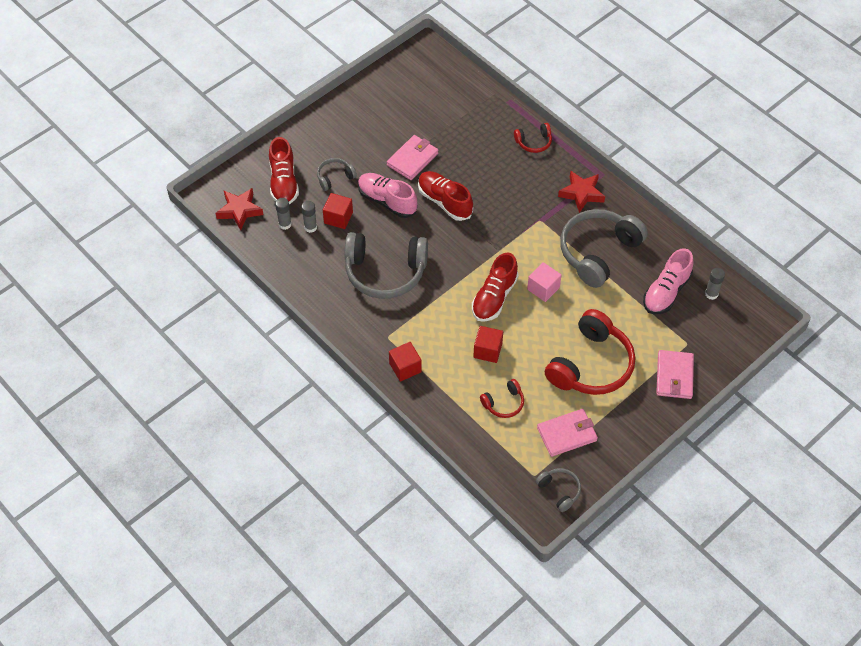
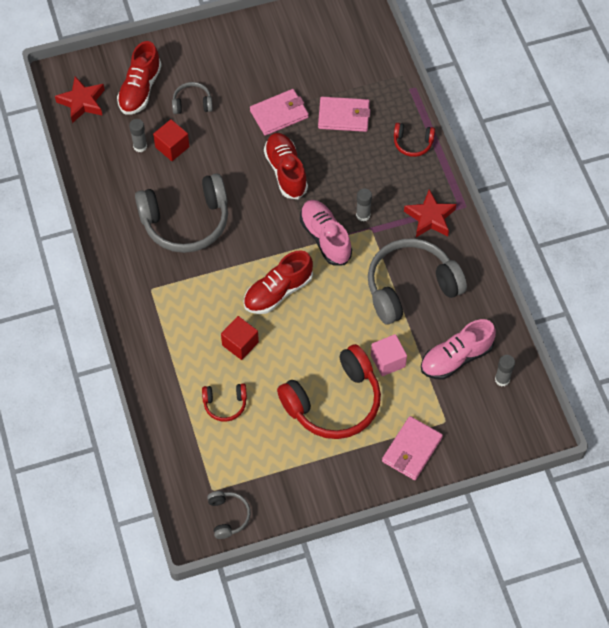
camera: 25 degrees right, 5 degrees up
(285, 224) = (117, 133): grey glue stick -> grey glue stick (363, 215)
(385, 272) = (186, 222): grey headphones -> grey headphones turned 45 degrees counterclockwise
(387, 201) = (229, 148): pink shoe -> pink shoe (325, 238)
(405, 367) = (150, 327): red cube -> none
(543, 288) = (332, 302): pink cube -> pink cube (388, 361)
(567, 434) = (268, 462): pink wallet -> pink wallet (344, 116)

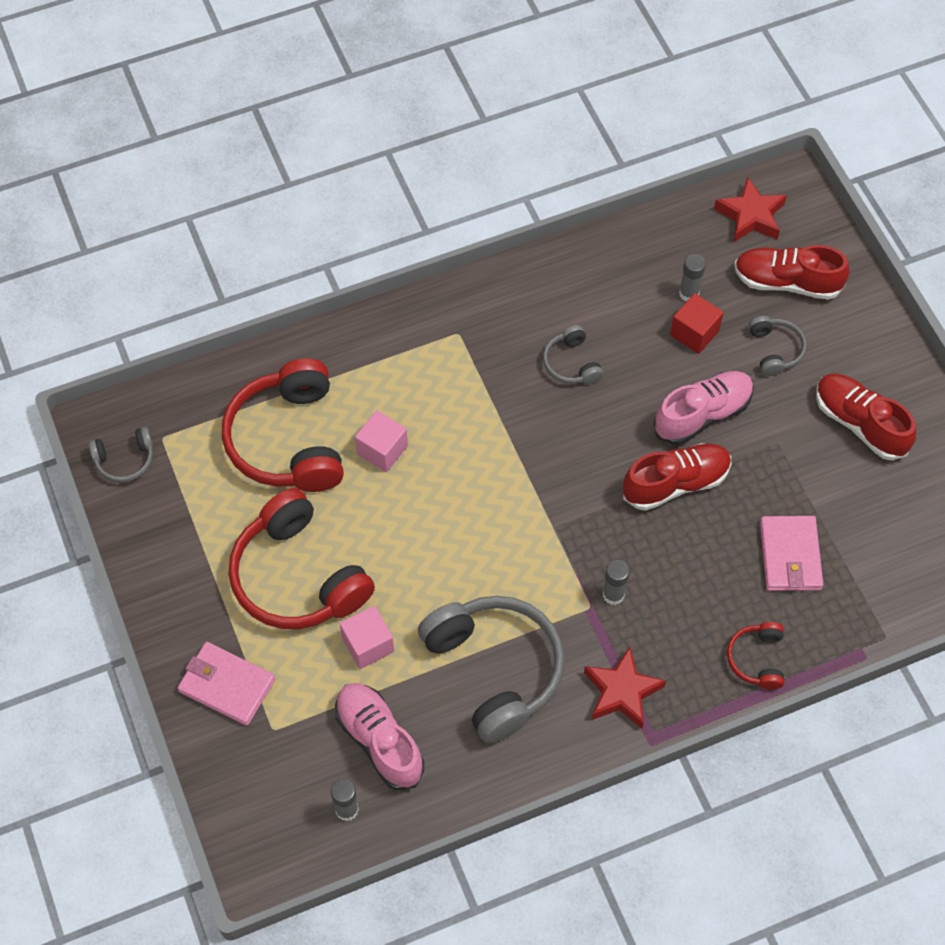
camera: 85 degrees right, 0 degrees up
(186, 222) = (571, 363): grey headphones -> grey headphones, size x0.47
(225, 404) = (288, 440): red headphones -> red headphones, size x2.13
(240, 344) = (382, 450): red cube -> pink cube
(278, 291) = (469, 490): red shoe -> red shoe (860, 423)
(279, 114) = (777, 466): pink wallet -> none
(325, 238) = (567, 545): pink shoe -> pink shoe (702, 415)

